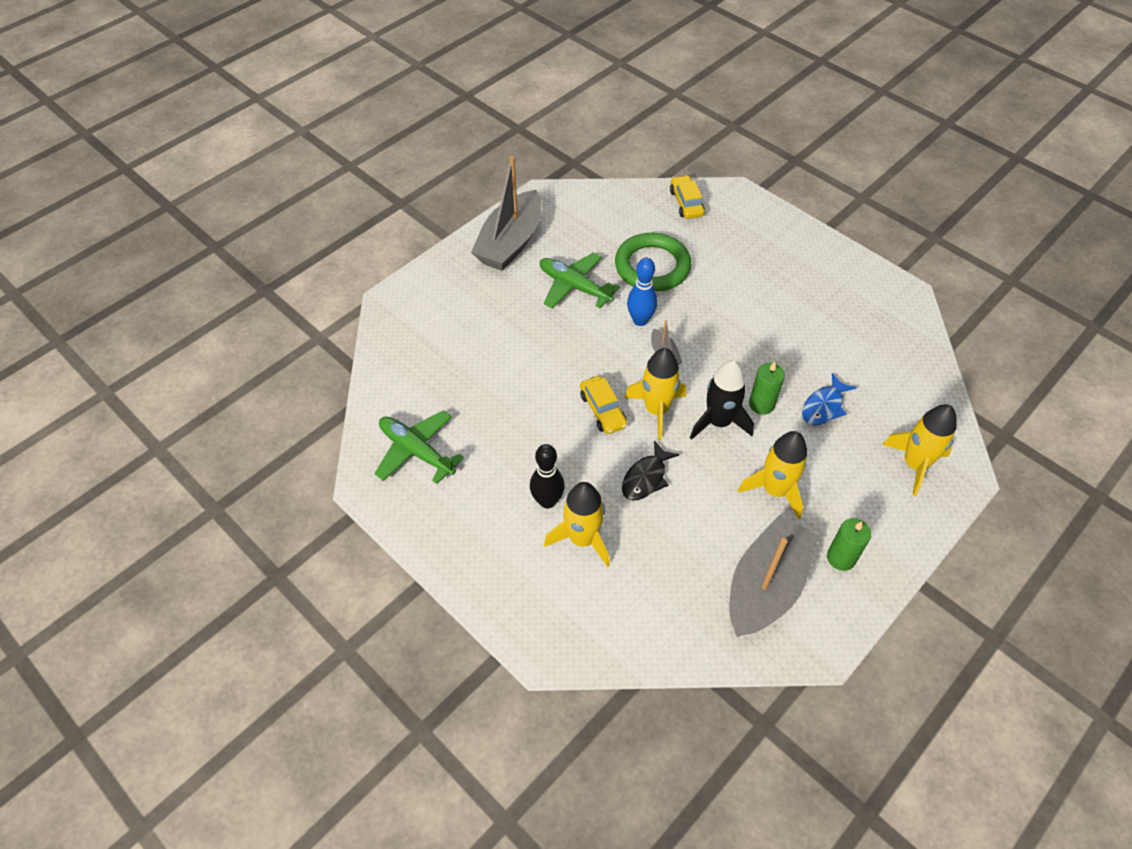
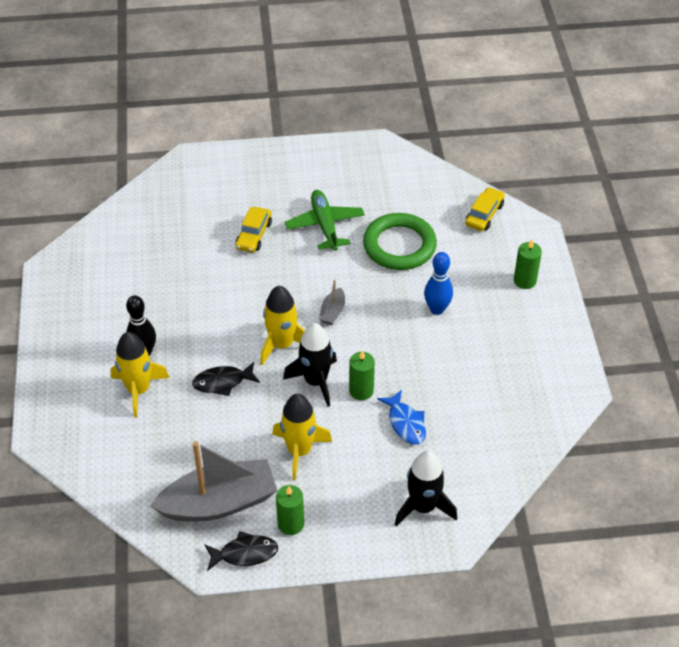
camera: 40 degrees right, 5 degrees down
(416, 451) = (100, 267): green plane -> none
(510, 242) = (316, 167): grey boat -> none
(603, 410) = (245, 320): yellow car -> yellow car (254, 235)
(640, 320) = (344, 278): blue bowling pin -> blue bowling pin (437, 309)
(774, 236) = (525, 280): none -> green candle
(824, 406) = (405, 423): blue fish -> blue fish turned 105 degrees counterclockwise
(837, 613) = (245, 553): none -> black fish
(914, 464) = (423, 507): yellow rocket -> black rocket

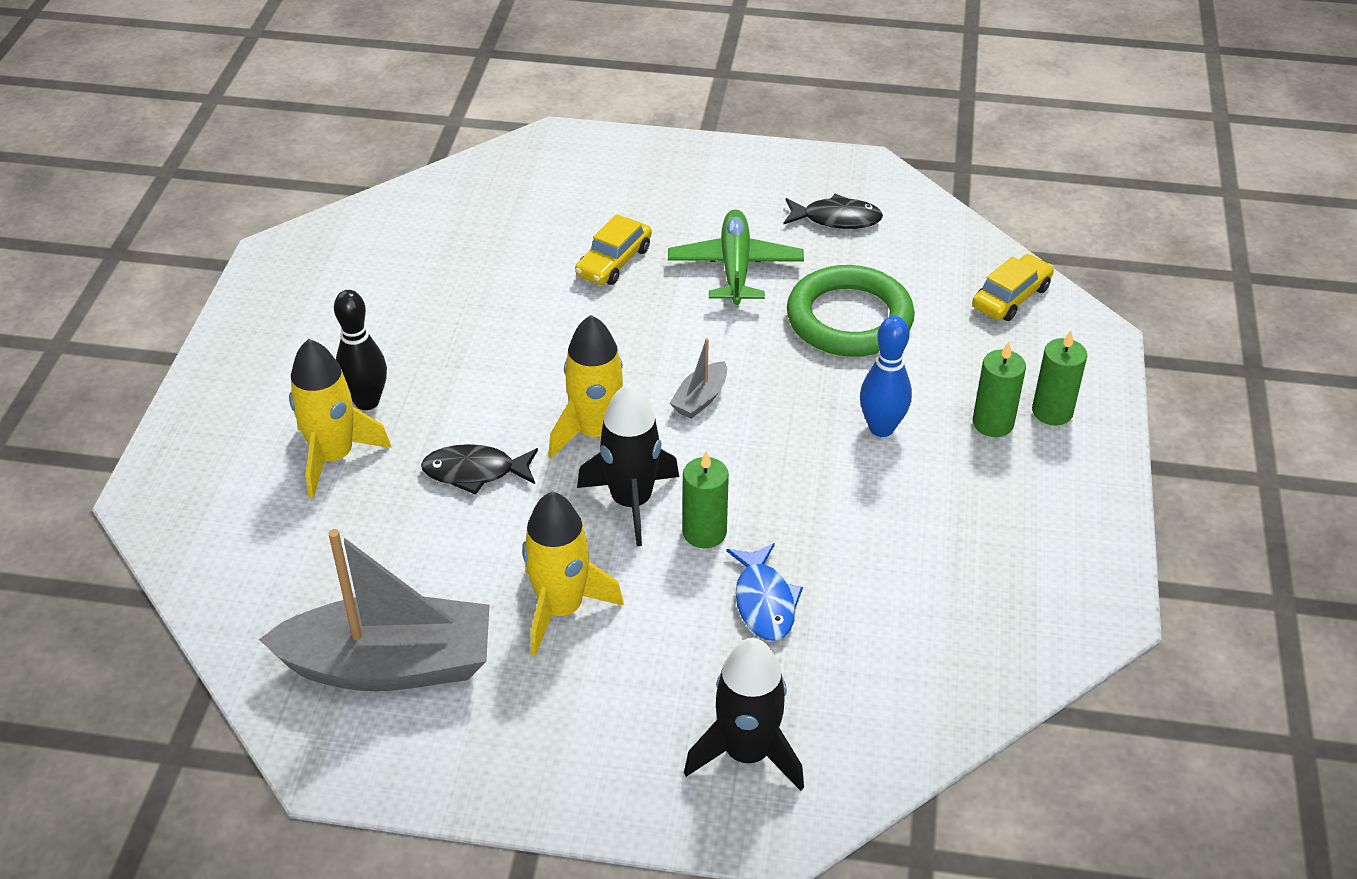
camera: 15 degrees right, 5 degrees down
(245, 553) = (399, 762): black fish -> black fish (836, 219)
(291, 524) = (499, 729): green candle -> green candle (993, 423)

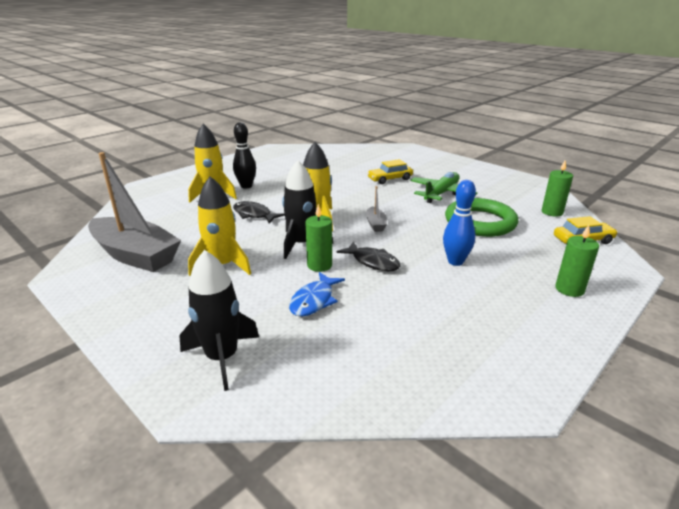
camera: 35 degrees right, 15 degrees down
(700, 399) = (375, 224): grey boat -> grey boat turned 75 degrees counterclockwise
(836, 219) = (508, 193): black fish -> black fish (373, 262)
(993, 423) = (525, 281): green candle -> green candle (552, 212)

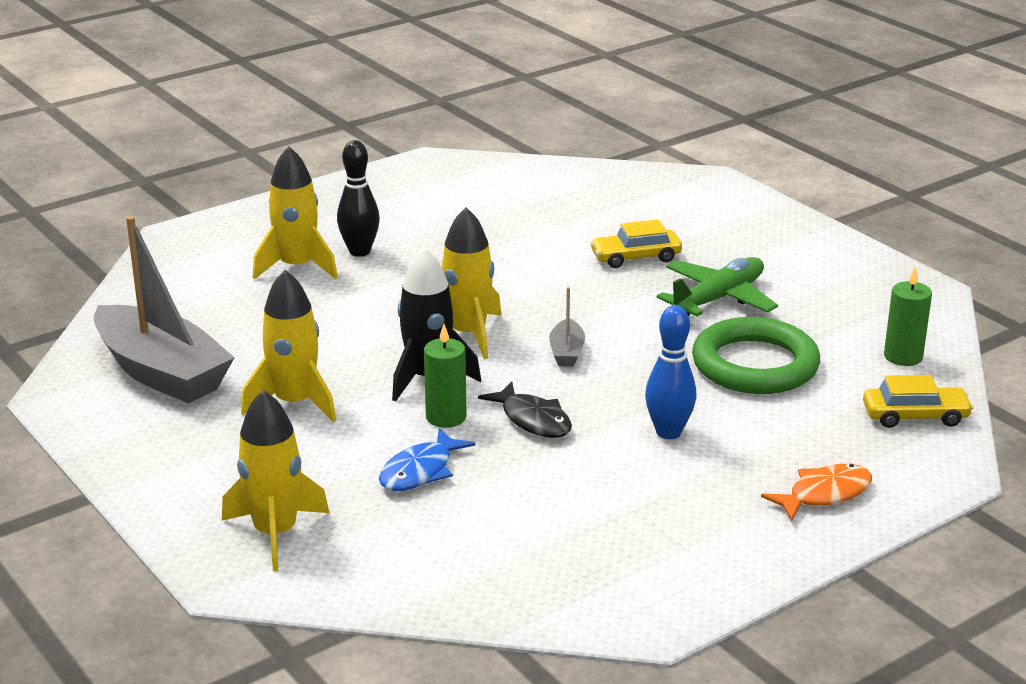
camera: 10 degrees right, 0 degrees up
(222, 358) = (275, 533): black rocket -> yellow rocket
(254, 214) = (361, 314): black fish -> none
(569, 289) = (824, 494): green candle -> orange fish

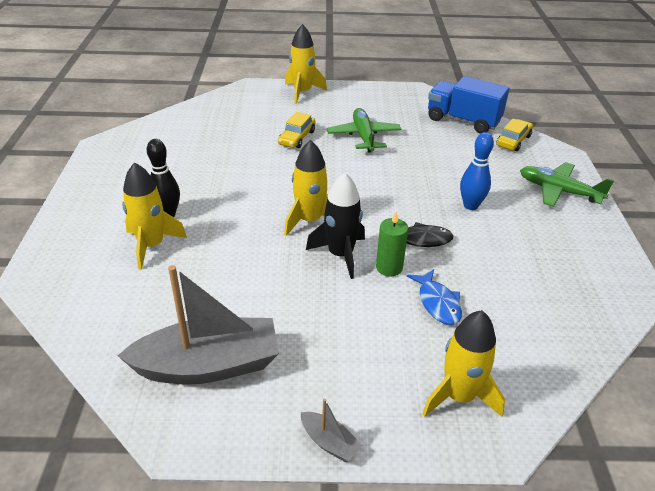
camera: 55 degrees left, 10 degrees up
(295, 403) = (313, 319): yellow rocket -> yellow rocket (302, 92)
(566, 352) = (364, 199): grey boat -> grey boat (329, 442)
(755, 365) = (433, 155): green ring -> none
(824, 494) = (558, 191): orange fish -> green plane
(903, 356) = (463, 120): green candle -> blue truck

